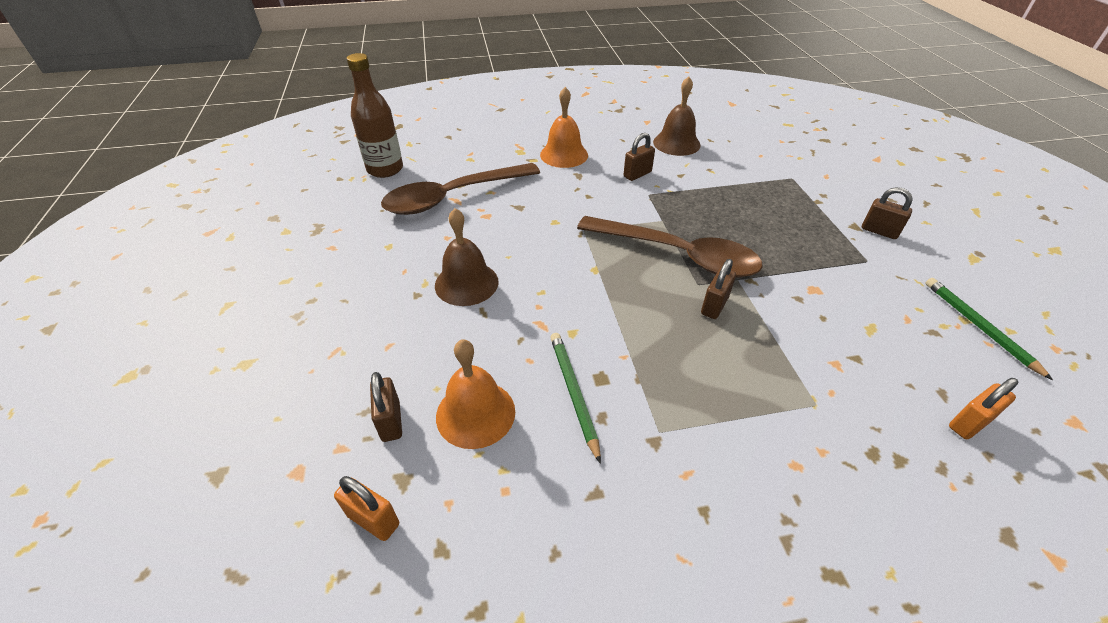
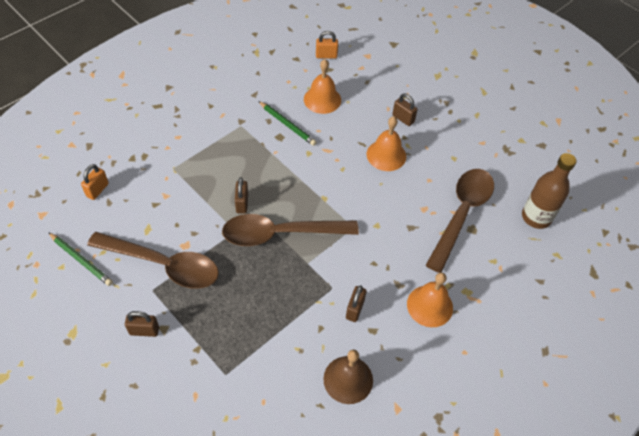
camera: 145 degrees right, 10 degrees up
(391, 421) = (353, 83): brown padlock -> brown padlock (403, 119)
(466, 283) = (386, 155): brown bell -> orange bell
(849, 279) = (163, 265): none -> brown spoon

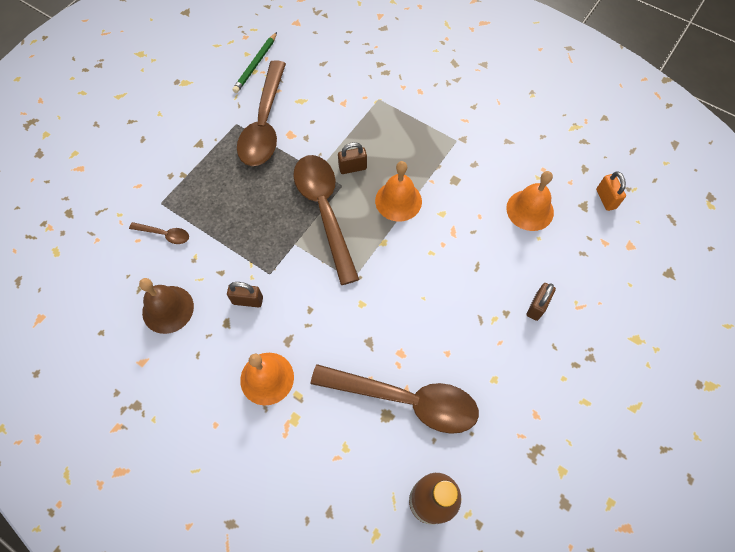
camera: 80 degrees right, 10 degrees up
(97, 190) = (334, 51): orange padlock -> none
(144, 331) = (194, 130): brown padlock -> none
(264, 374) = (164, 234): none -> brown spoon
(287, 125) = (475, 183): green pencil -> none
(386, 155) = (469, 296): orange bell -> orange bell (398, 201)

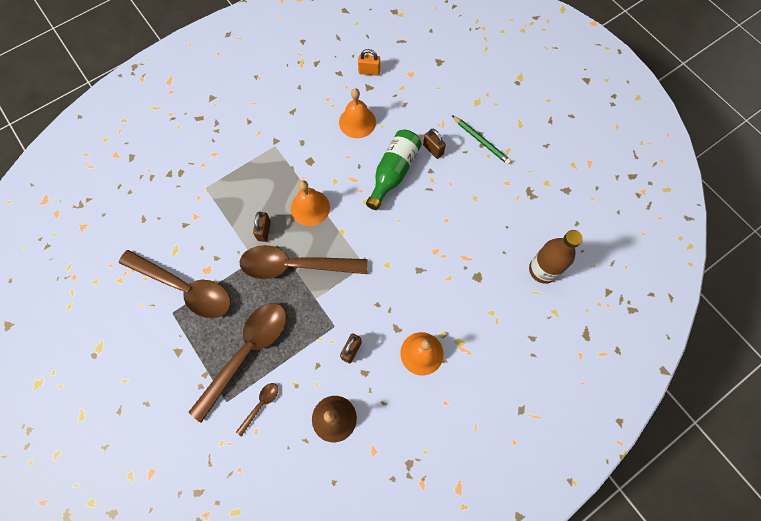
camera: 70 degrees left, 5 degrees up
(256, 64) = (113, 276): green pencil -> green pencil (481, 141)
(405, 400) = (470, 260): brown spoon -> brown spoon (247, 352)
(483, 271) = (393, 172): none -> green bottle

